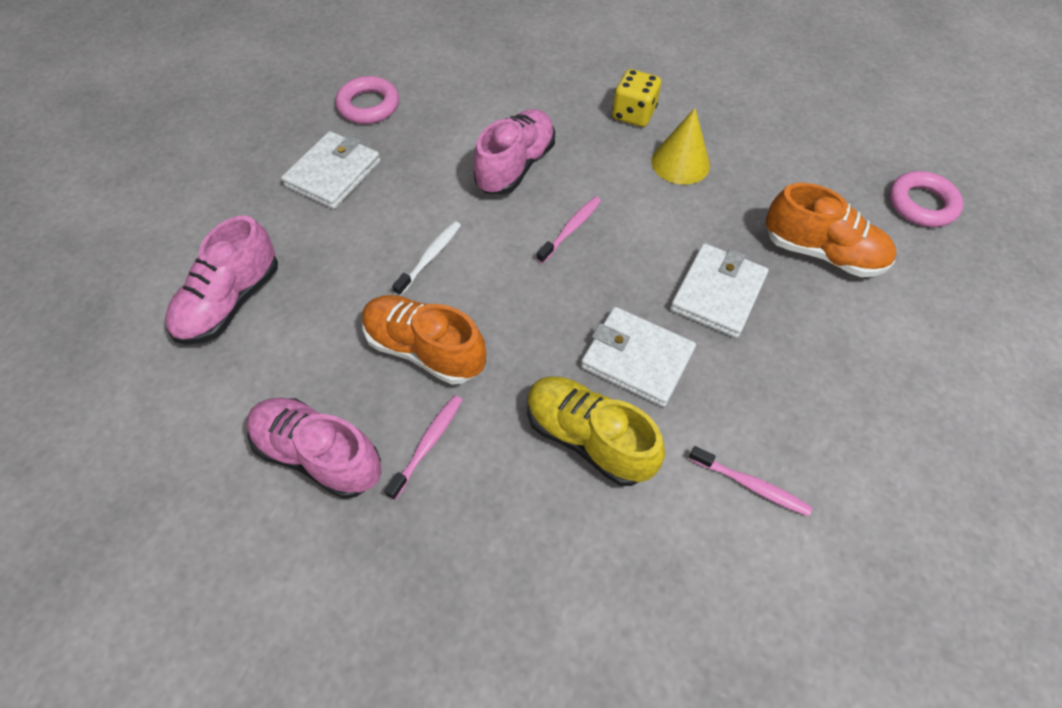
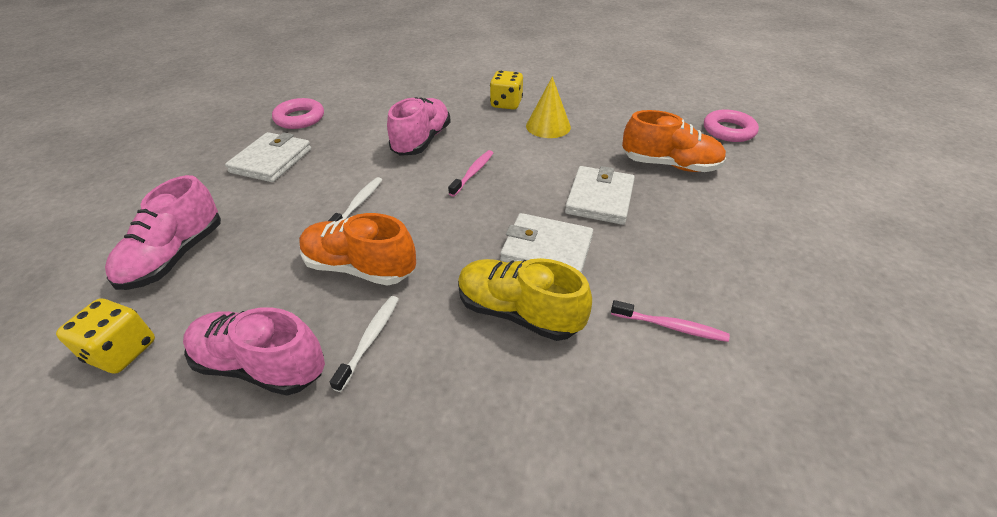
camera: 10 degrees left, 15 degrees down
(186, 414) = (122, 351): none -> yellow dice
(428, 444) = (370, 340): pink toothbrush -> white toothbrush

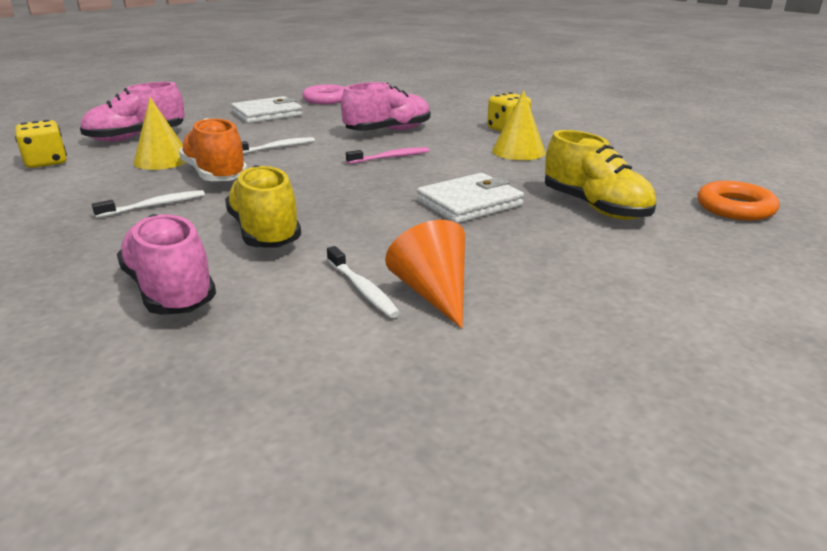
camera: 40 degrees right, 15 degrees down
(261, 365) = (86, 192): pink shoe -> pink shoe (170, 291)
(267, 275) = (162, 160): none -> yellow cone
(547, 249) = (357, 212): white wallet -> none
(669, 165) = (595, 207): orange shoe -> yellow shoe
(670, 326) = (362, 289): pink toothbrush -> white toothbrush
(710, 301) = (433, 293): none -> orange cone
(728, 130) = (735, 208): pink ring -> orange ring

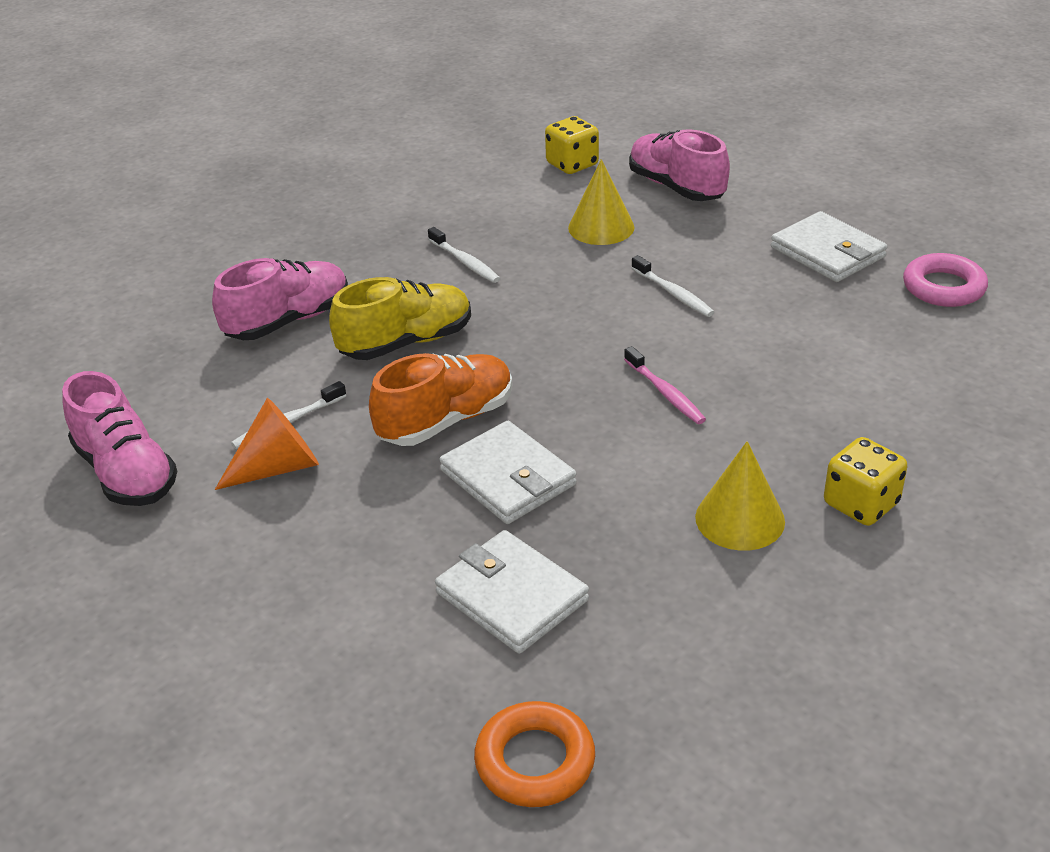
camera: 85 degrees right, 10 degrees up
(215, 175) = (561, 274): orange shoe -> orange shoe (446, 420)
(388, 131) = (790, 375): pink shoe -> pink shoe (126, 473)
(595, 207) = (512, 596): yellow shoe -> white wallet

